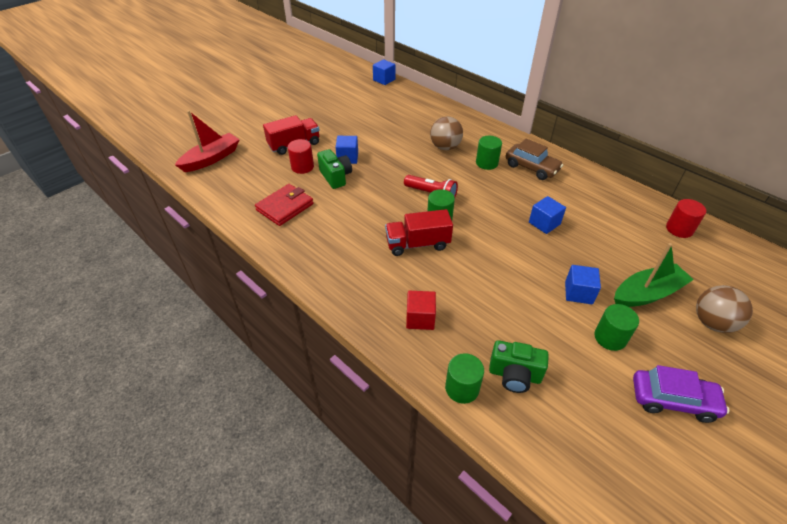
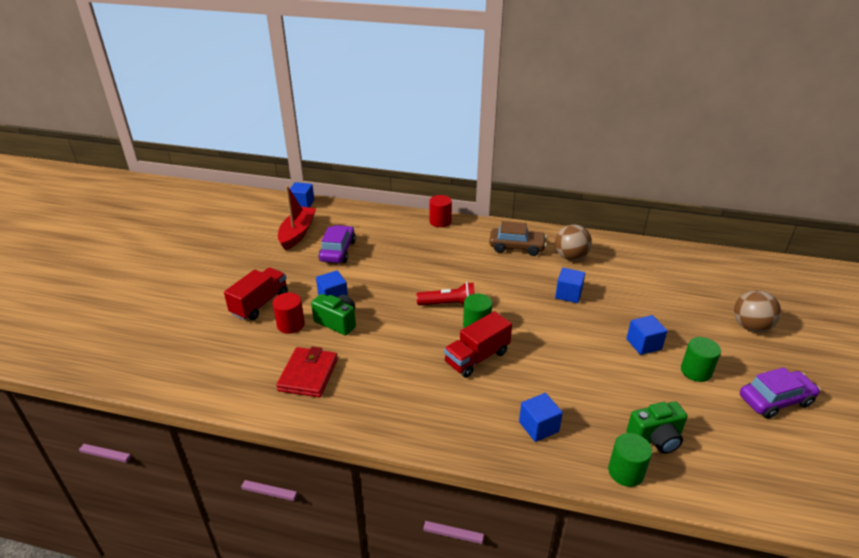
camera: 30 degrees left, 10 degrees down
(211, 158) = (169, 354): red boat -> red boat (297, 233)
(380, 124) = (338, 251): none -> purple car
(420, 318) = (538, 427): red cube -> blue cube
(445, 147) = (423, 254): brown ball -> brown ball (570, 257)
(486, 163) = (474, 256): green cylinder -> none
(647, 293) = (691, 322): green boat -> none
(679, 229) = (670, 260): red cylinder -> red cylinder (440, 221)

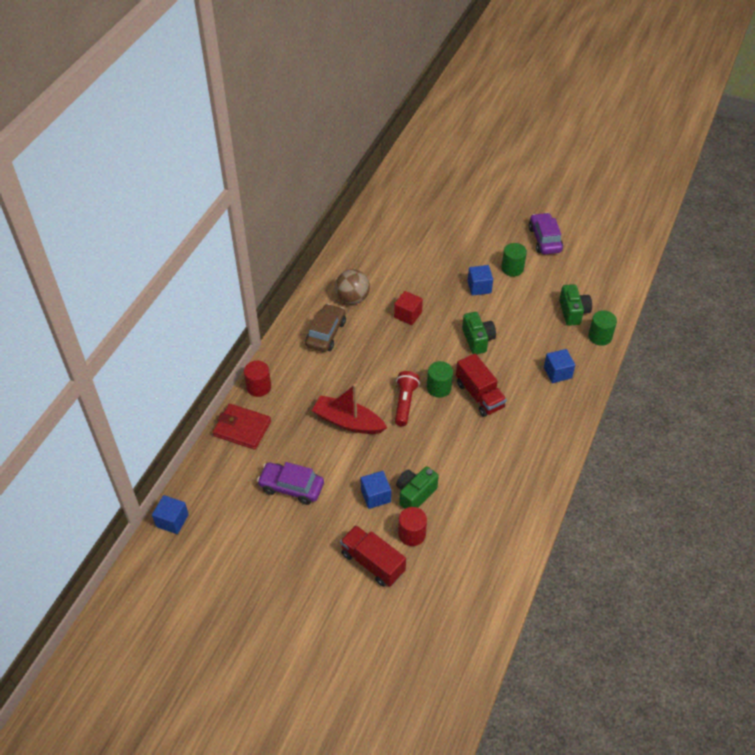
camera: 80 degrees left, 15 degrees up
(297, 233) = (242, 527): red boat -> red boat (348, 422)
(308, 375) = (484, 520): red wallet -> red wallet (242, 428)
(559, 349) = (477, 340): none -> green camera
(568, 294) = (408, 315): blue cube -> red cube
(750, 326) = (469, 220): brown ball -> none

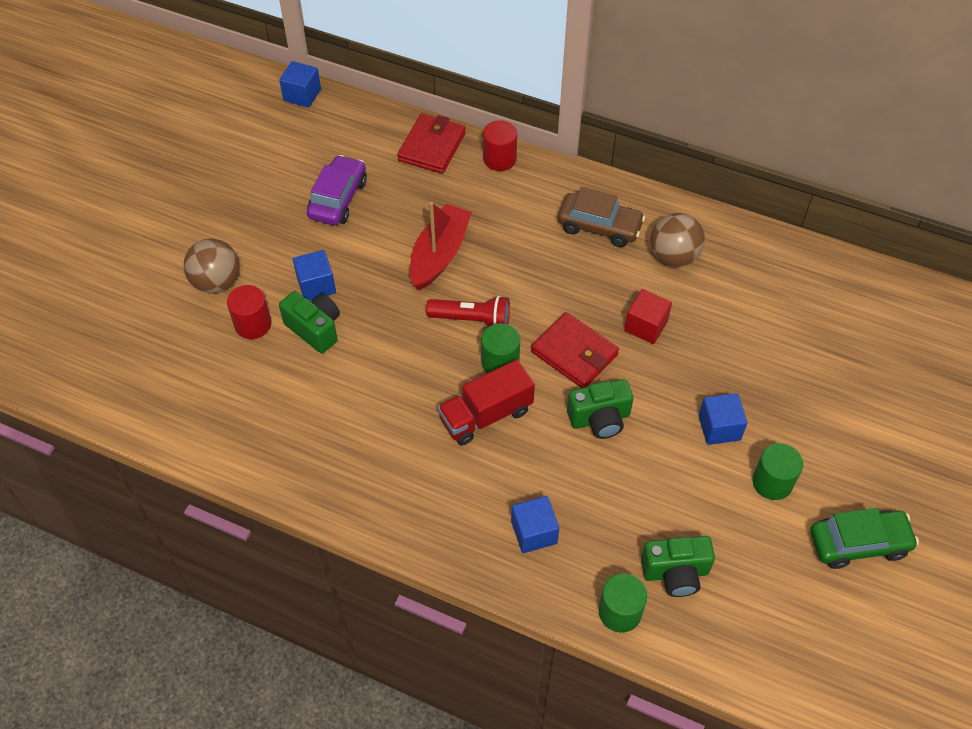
camera: 90 degrees right, 5 degrees up
(372, 563) = (217, 282): red truck -> brown ball
(430, 350) = (574, 353): none -> red wallet
(544, 239) = (858, 543): purple car -> green car

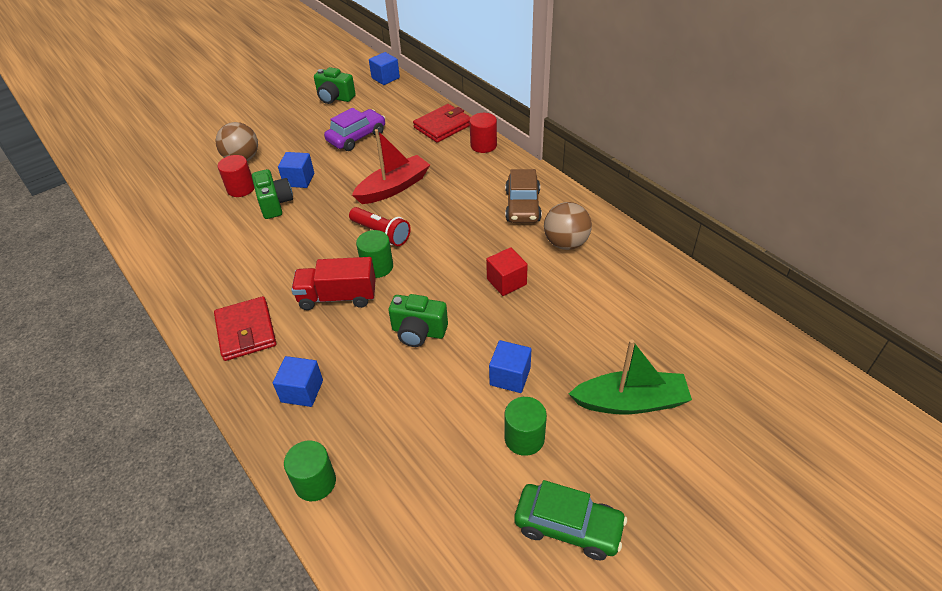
camera: 30 degrees right, 10 degrees down
(574, 353) = (436, 280): red wallet -> red wallet (246, 331)
(599, 226) = (522, 206): brown car -> brown car turned 45 degrees clockwise
(675, 573) = (385, 473): green camera -> green camera (335, 98)
(838, 406) = (630, 402): none -> green boat

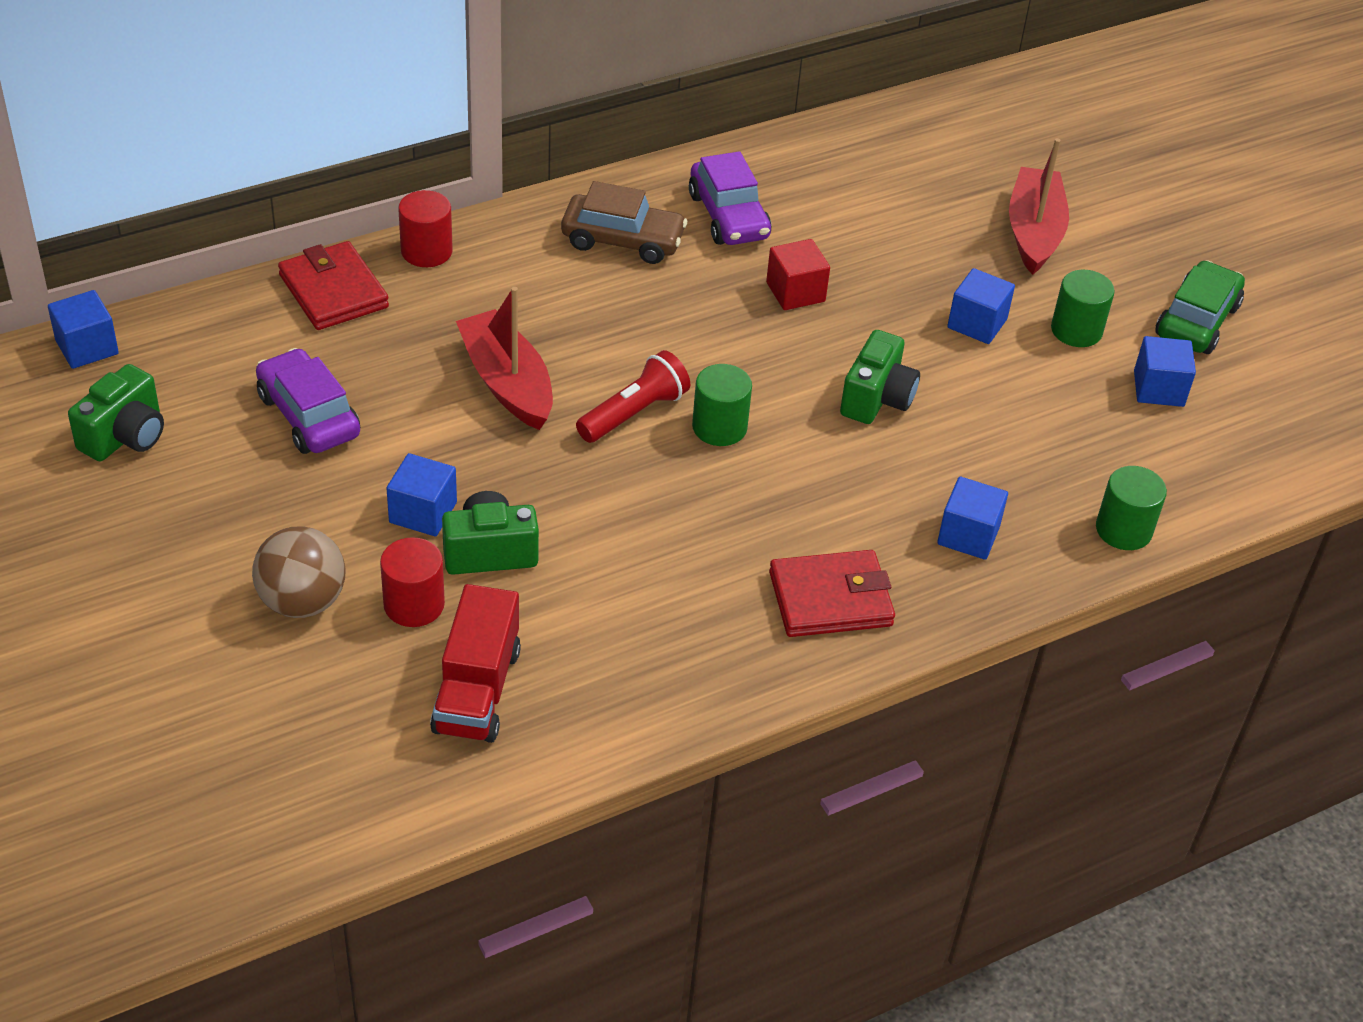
camera: 85 degrees left, 0 degrees up
(338, 297) = (778, 481): red truck -> red truck (477, 690)
(473, 500) = (1158, 389): none -> blue cube
(566, 243) = (728, 216): brown ball -> purple car
(630, 402) = (1034, 232): green boat -> red boat

